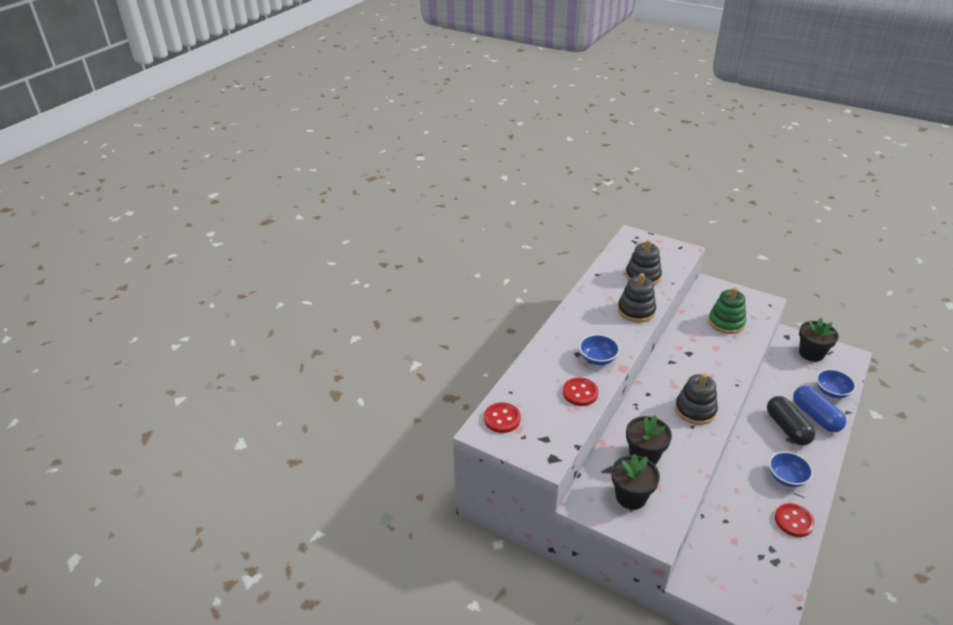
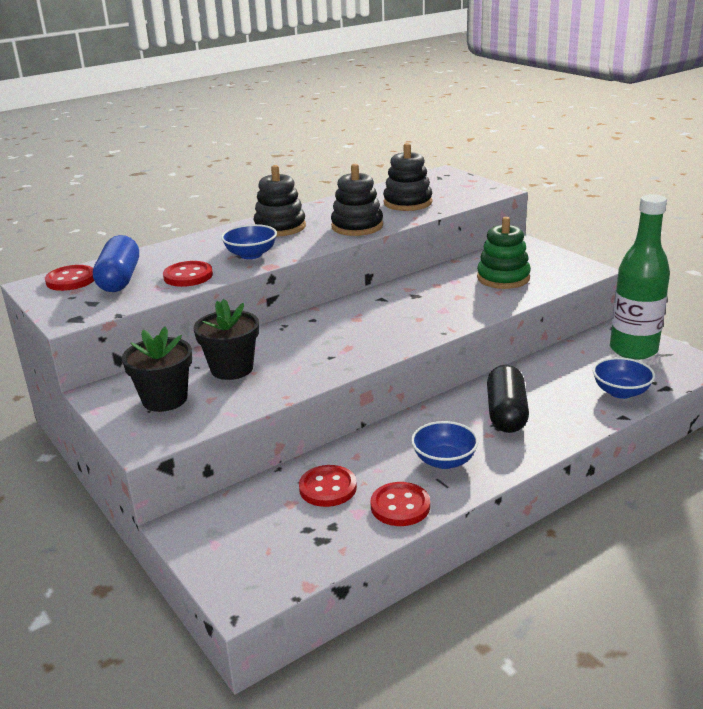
camera: 25 degrees right, 10 degrees down
(695, 410) = (354, 343): black stacking toy -> black stacking toy (280, 227)
(744, 521) = (328, 488): none -> red button
(811, 353) = (633, 350): black flower pot -> green bottle
(815, 416) = (565, 411): blue capsule -> blue capsule (119, 279)

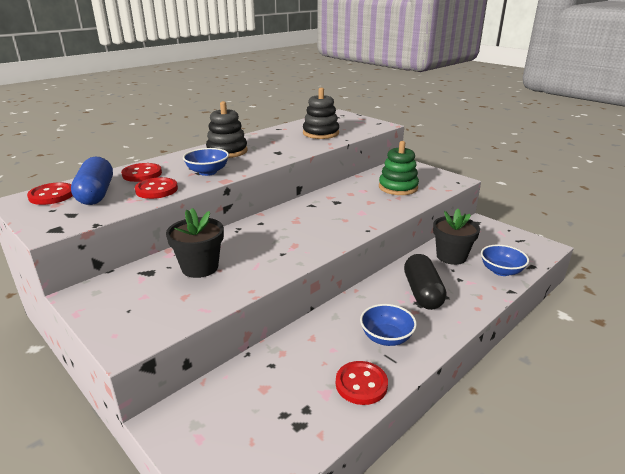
camera: 10 degrees left, 0 degrees up
(165, 399) = (142, 299): black flower pot -> black flower pot (451, 256)
(328, 488) = (294, 370): red button -> red button (142, 174)
(357, 226) = (288, 150): black stacking toy -> none
(633, 350) = (496, 238): green bottle -> none

